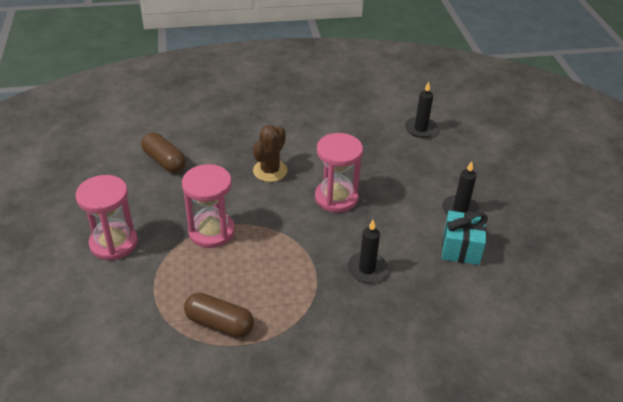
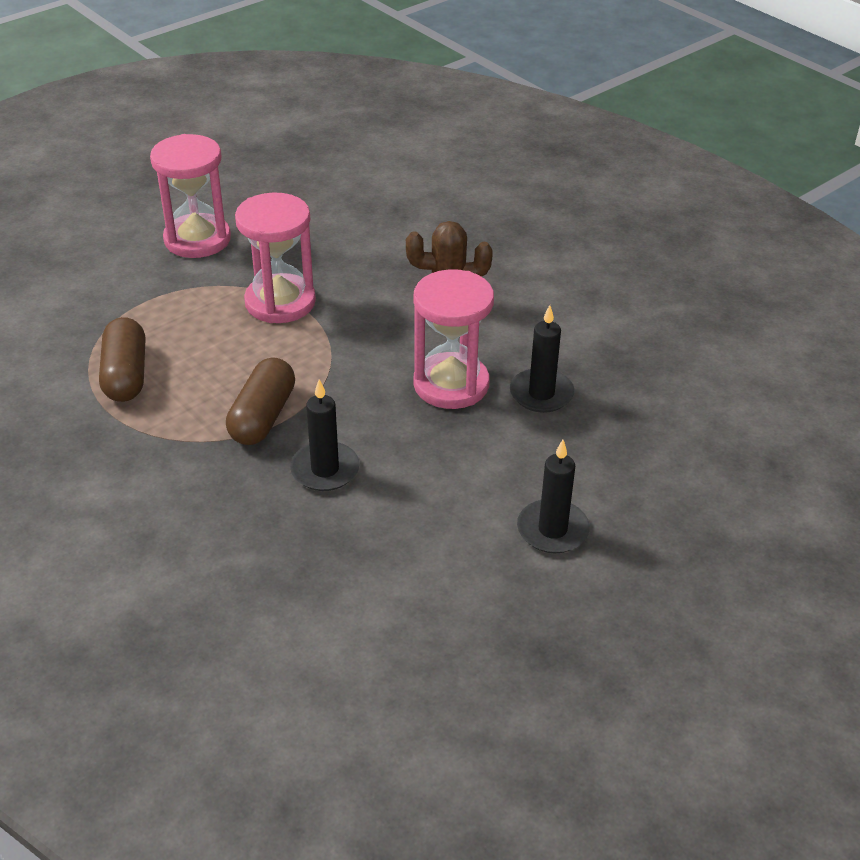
camera: 60 degrees right, 0 degrees up
(164, 161) = (377, 210): brown capsule -> brown capsule (262, 416)
(420, 129) = (720, 415): black candle -> black candle (541, 394)
(461, 248) = (458, 560): turquoise gift -> none

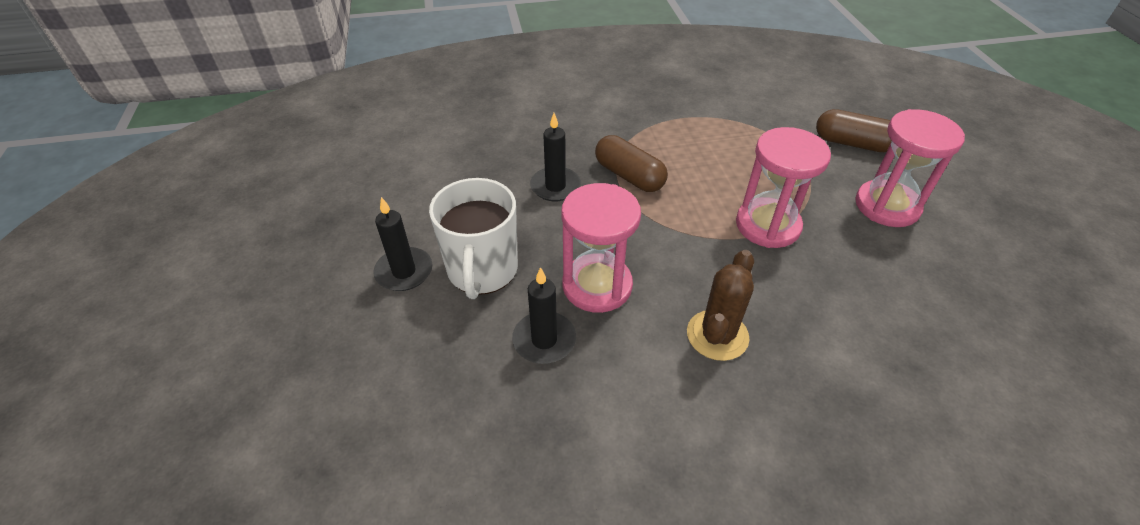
camera: 120 degrees right, 5 degrees up
(126, 375) = (713, 132): brown capsule -> brown capsule (852, 143)
(499, 470) = (482, 270): none -> white mug

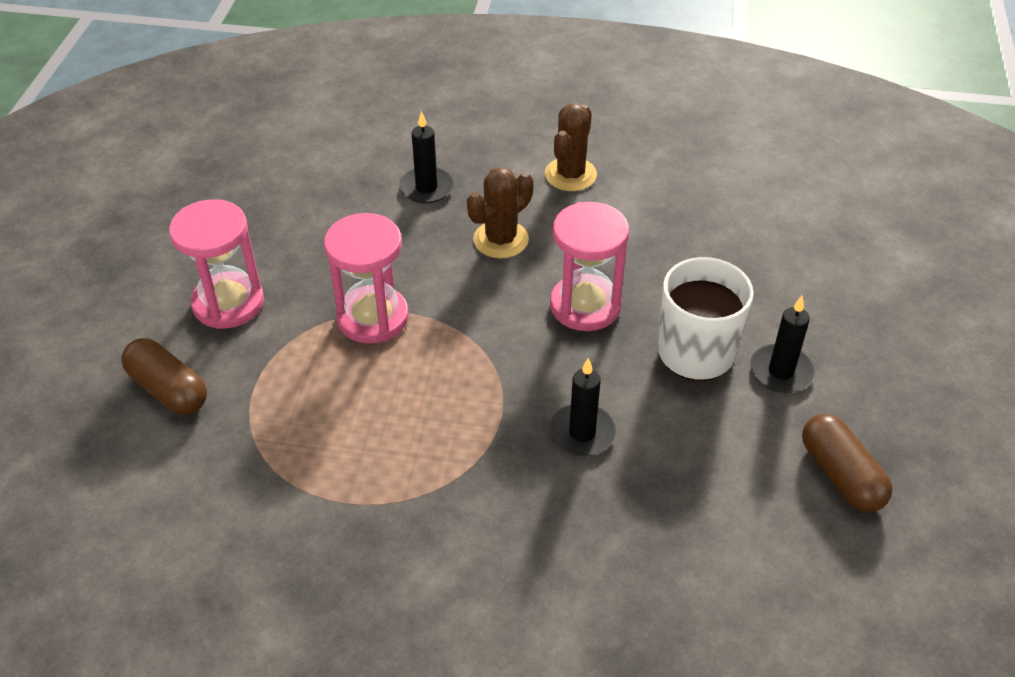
camera: 160 degrees left, 0 degrees up
(544, 340) = (653, 274): black candle -> black candle (426, 188)
(629, 176) = (482, 422): brown capsule -> brown capsule (841, 475)
(697, 463) = (570, 175): none -> brown cactus

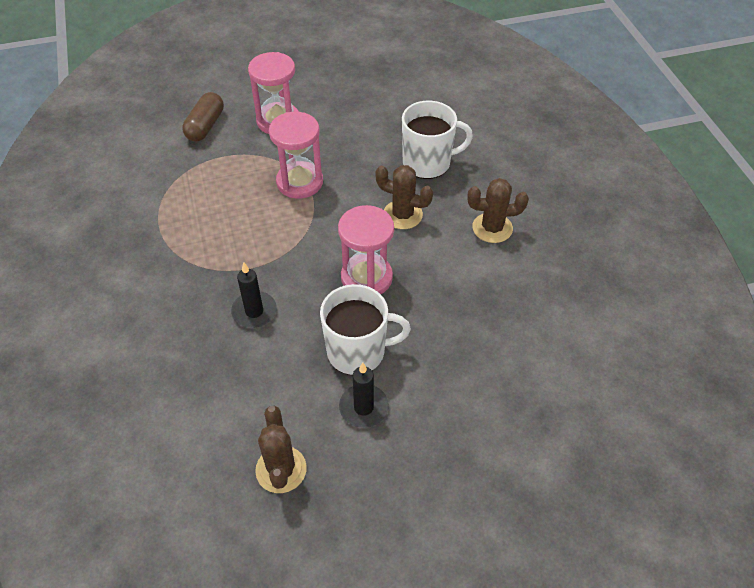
camera: 65 degrees right, 5 degrees up
(426, 188) = (428, 163): black candle -> white mug
(841, 475) = (281, 469): brown capsule -> brown cactus

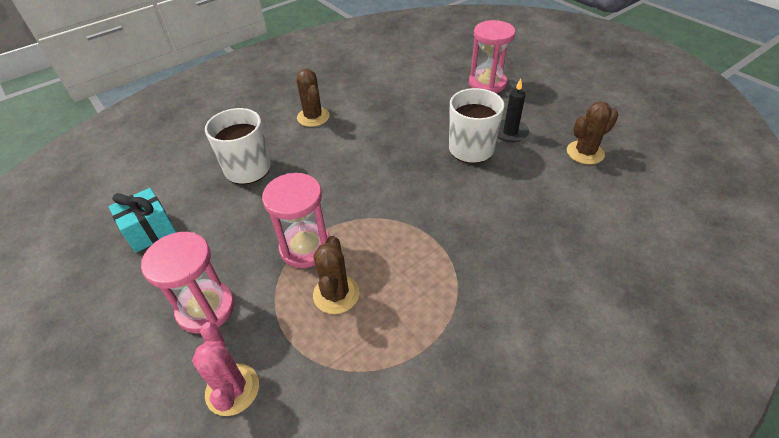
camera: 110 degrees left, 5 degrees down
(205, 126) = (232, 389): brown capsule -> pink cactus
(254, 311) = (478, 217): black candle -> none
(366, 277) = (400, 164): pink hourglass -> pink hourglass (487, 83)
(378, 98) = (150, 231): none -> turquoise gift
(402, 215) = (320, 165): brown cactus -> brown cactus (336, 294)

